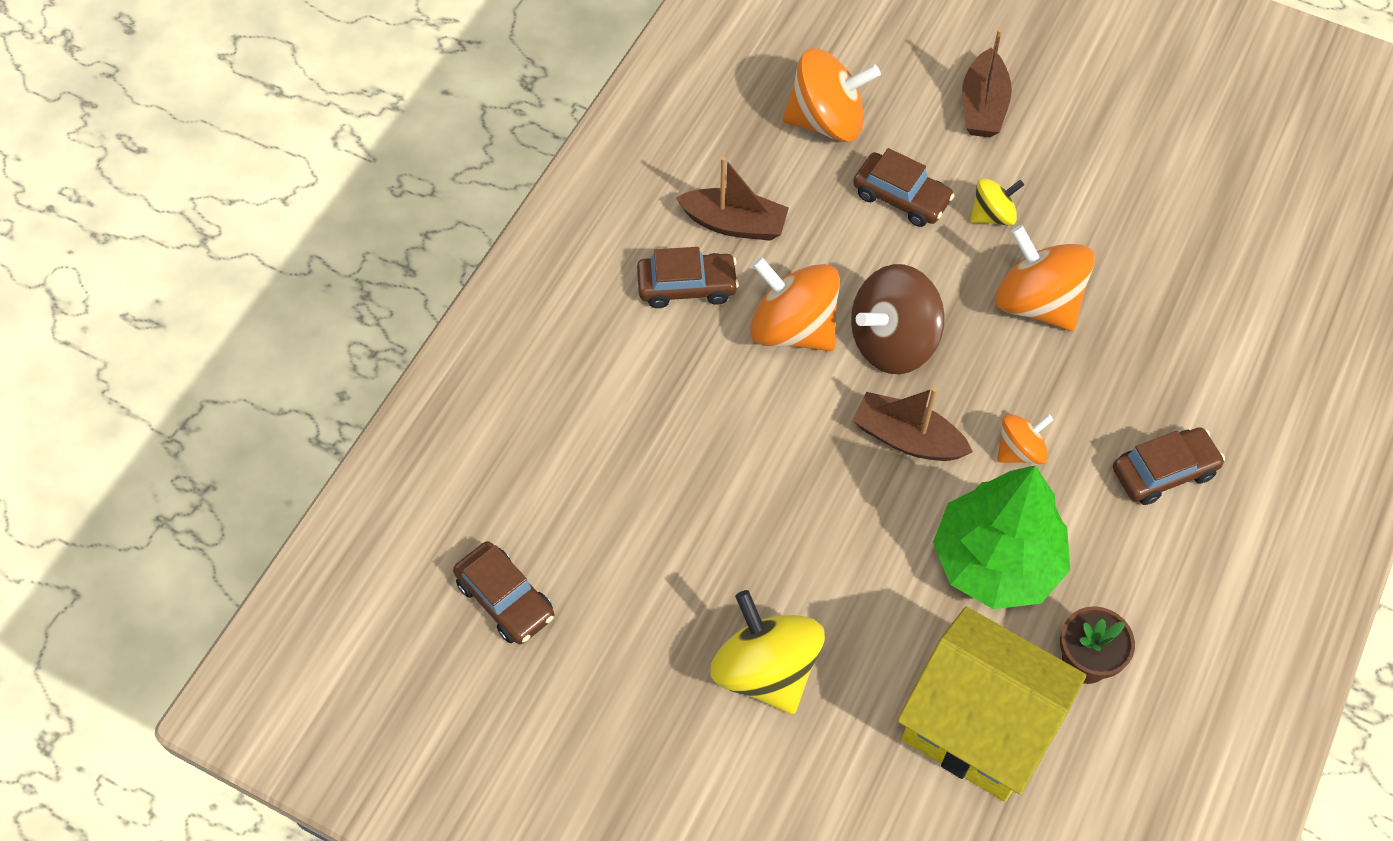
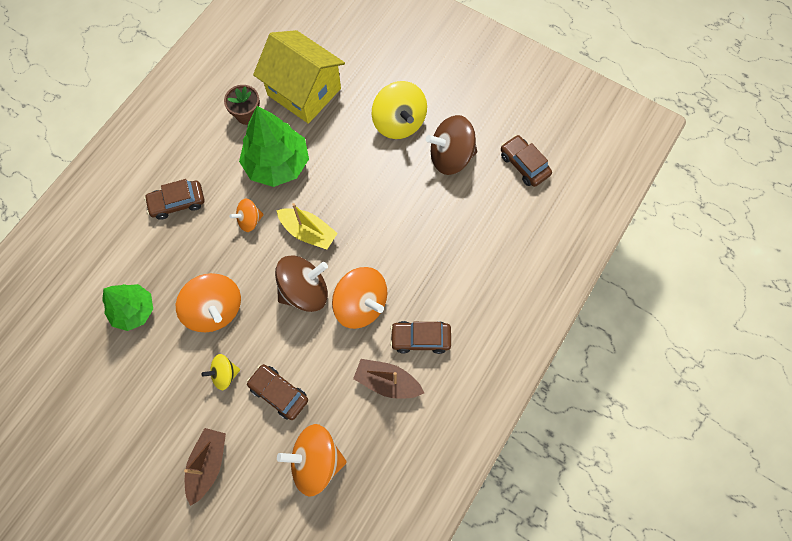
camera: 175 degrees left, 10 degrees up
(653, 604) = (451, 156): none -> brown spinning top
(907, 438) = (308, 232): brown boat -> yellow boat
(1171, 291) = (134, 310): none -> green tree

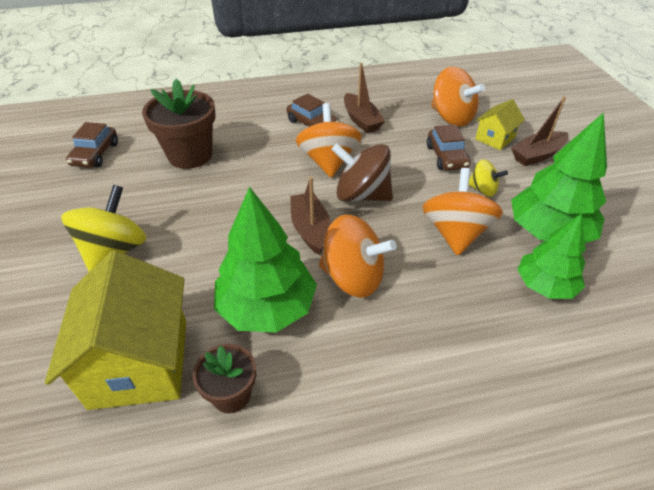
camera: 135 degrees left, 25 degrees down
(154, 365) = (548, 232): none -> green tree
(177, 203) = (416, 355): brown car -> none
(249, 220) = (353, 277): orange spinning top -> orange spinning top, size x1.81
(257, 460) = (495, 138): none -> yellow house
(308, 232) = (310, 229): yellow boat -> brown boat
(451, 156) = (126, 195): brown spinning top -> none
(462, 221) = (190, 155): none -> brown flower pot

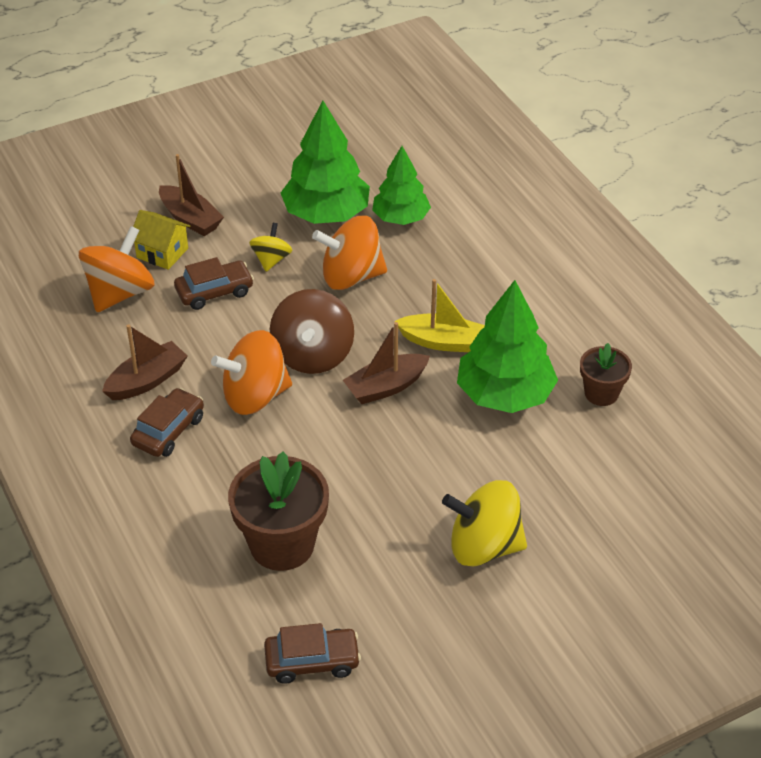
camera: 105 degrees left, 0 degrees up
(140, 362) = (603, 464): yellow house -> none
(353, 277) = (442, 342): orange spinning top -> yellow boat

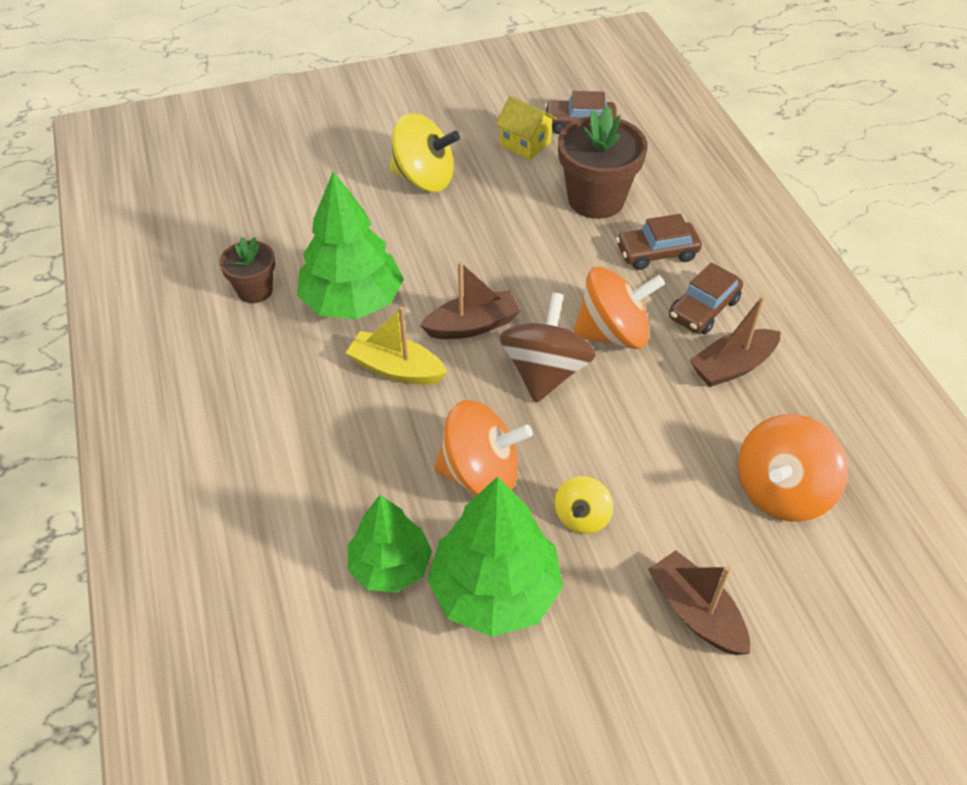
camera: 170 degrees left, 5 degrees up
(162, 253) = (732, 552): yellow house -> yellow house (525, 144)
(214, 292) = (658, 475): brown car -> brown car (656, 253)

